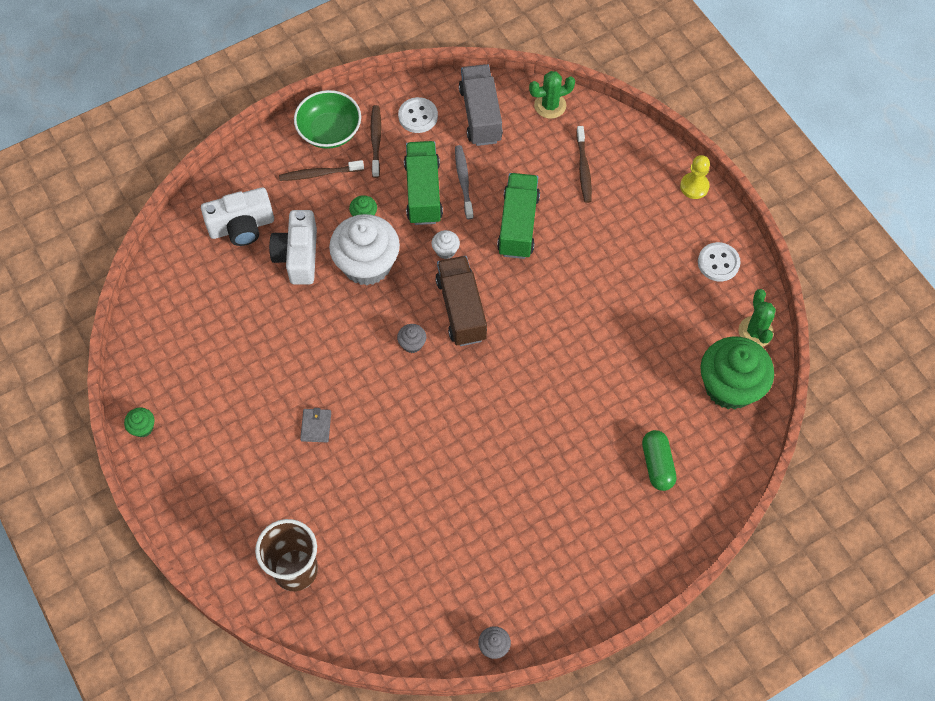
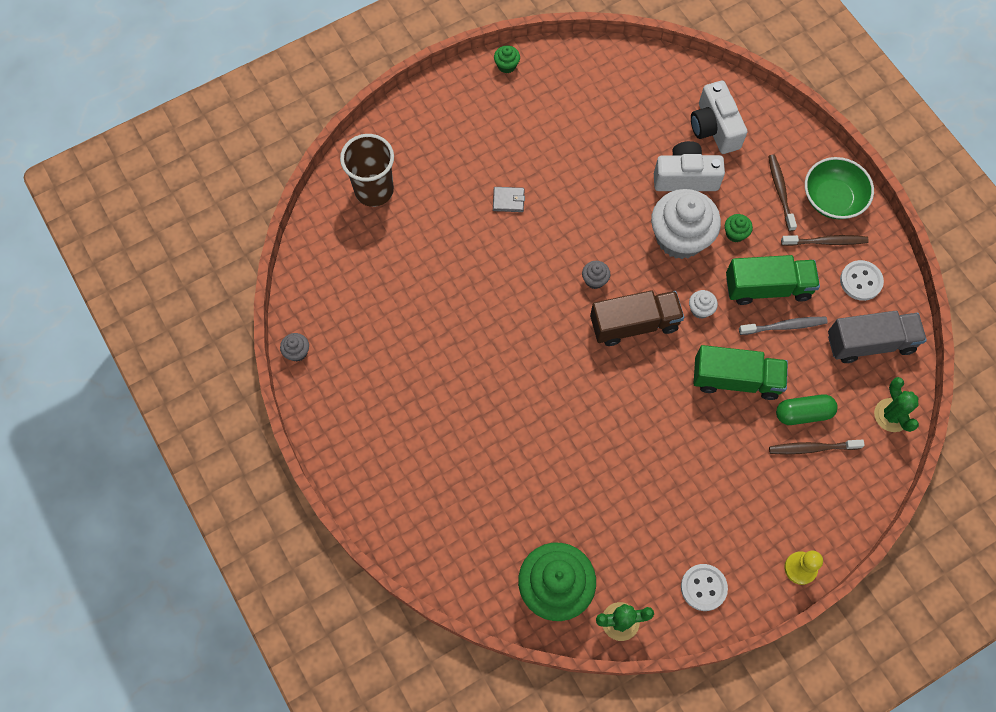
camera: 90 degrees right, 5 degrees up
(657, 464) = (468, 507): green capsule -> green capsule (803, 413)

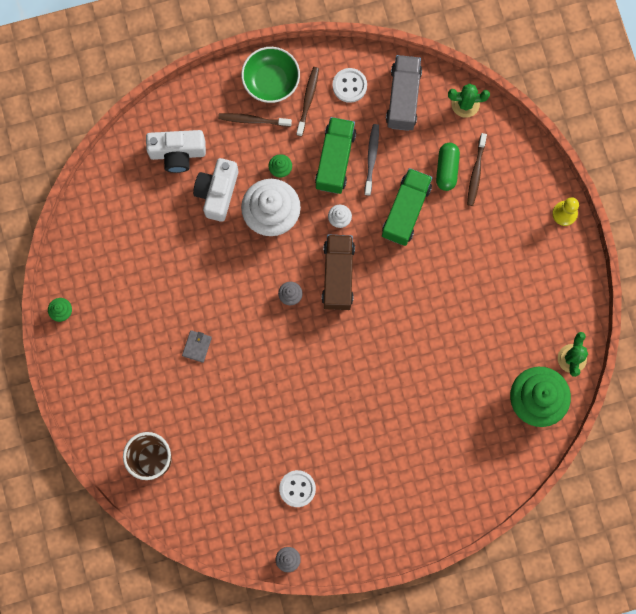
camera: 75 degrees left, 10 degrees up
(703, 587) = (561, 289): white button -> white button (297, 488)

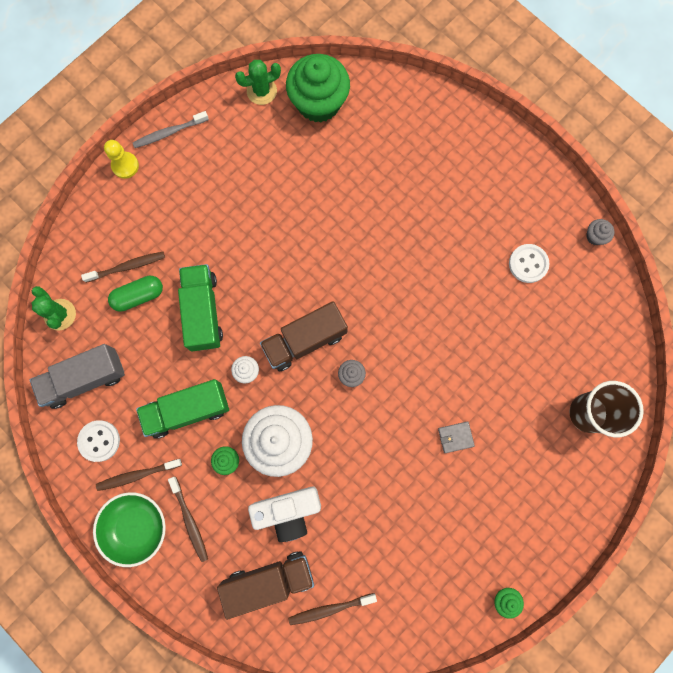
camera: 120 degrees left, 0 degrees up
(132, 185) = (330, 609): none -> brown toothbrush
(177, 153) = (269, 580): white camera -> brown truck
(371, 158) = (166, 375): grey toothbrush -> grey toothbrush (169, 133)
(406, 211) = (203, 312): green truck -> green truck turned 90 degrees clockwise

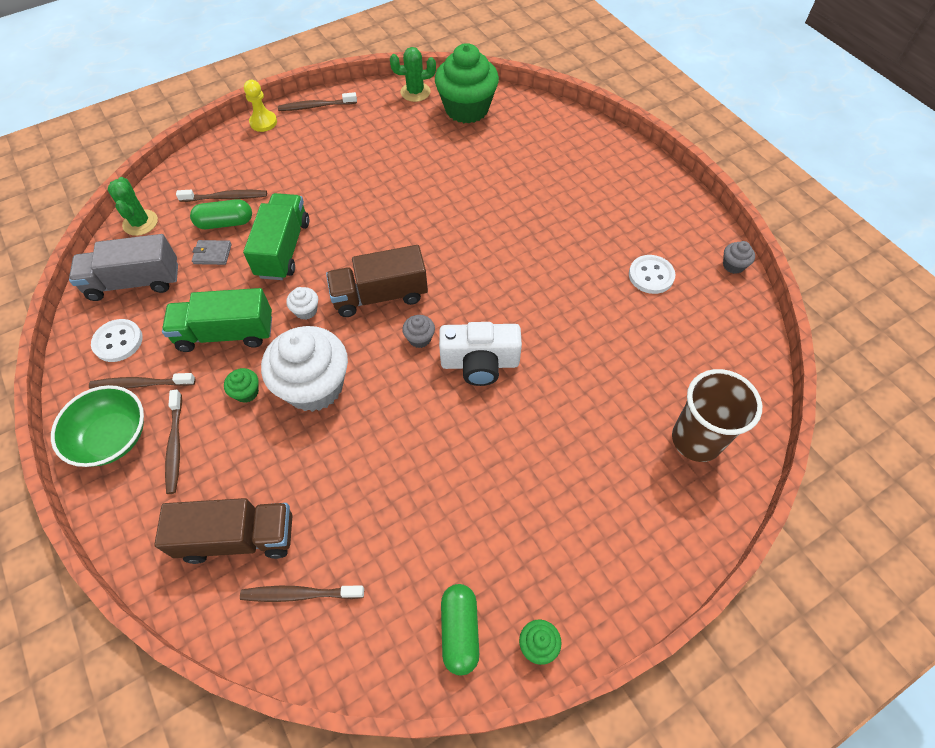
camera: 15 degrees right, 20 degrees down
(169, 133) = (316, 106): grey toothbrush -> brown toothbrush
(288, 511) = (293, 463): white camera -> white camera (480, 363)
(449, 604) = (460, 631): none -> green capsule
(455, 437) = (523, 429): grey wallet -> grey wallet (212, 254)

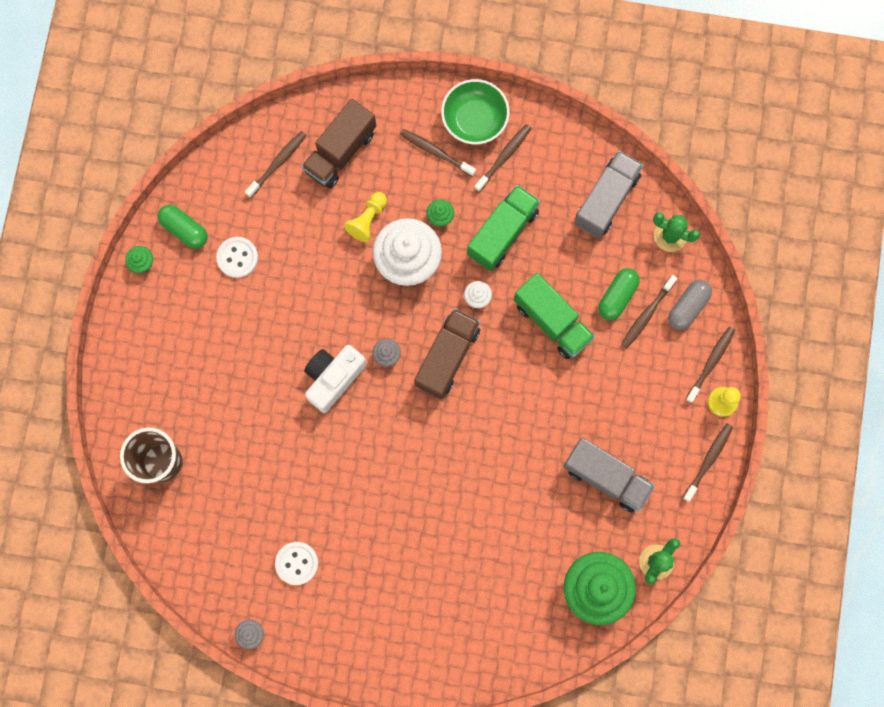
camera: 130 degrees right, 20 degrees up
(118, 341) = (555, 161): white button -> white button (237, 257)
(200, 179) = (687, 307): none -> grey capsule
(212, 254) = (590, 268): grey wallet -> none
(237, 143) = (710, 363): none -> brown toothbrush
(299, 452) = (367, 220): none -> yellow pawn
(382, 147) = (606, 477): none -> grey truck

